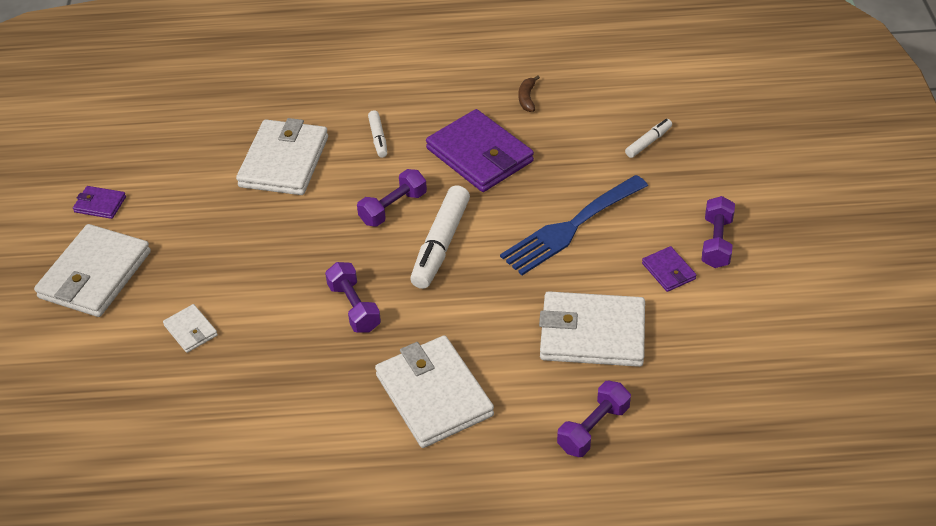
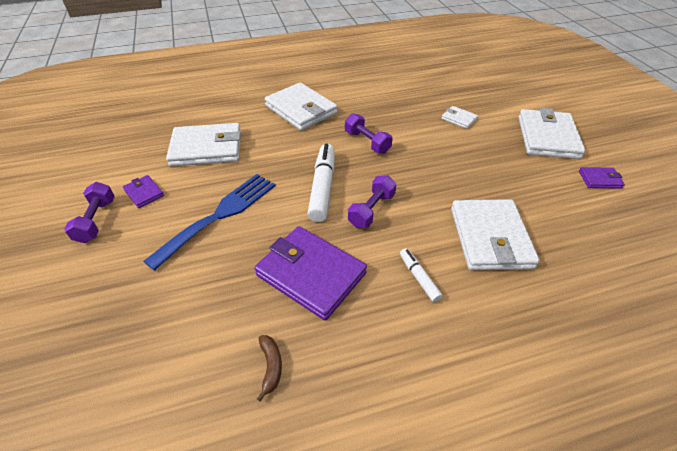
camera: 165 degrees right, 0 degrees up
(593, 428) = (209, 107): purple dumbbell -> none
(648, 142) = (130, 320): white marker -> none

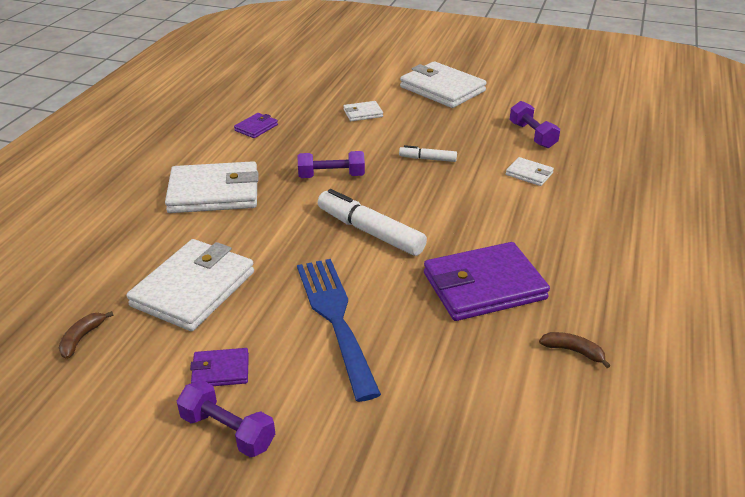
camera: 55 degrees left, 10 degrees down
(143, 135) = (82, 338): none -> brown banana
(371, 210) = (435, 216): purple dumbbell -> purple dumbbell (532, 135)
(419, 278) = (541, 228): white marker -> white marker (428, 159)
(490, 237) = (529, 174): white wallet -> white wallet, size x0.47
(599, 179) = (516, 96): purple wallet -> purple wallet (256, 128)

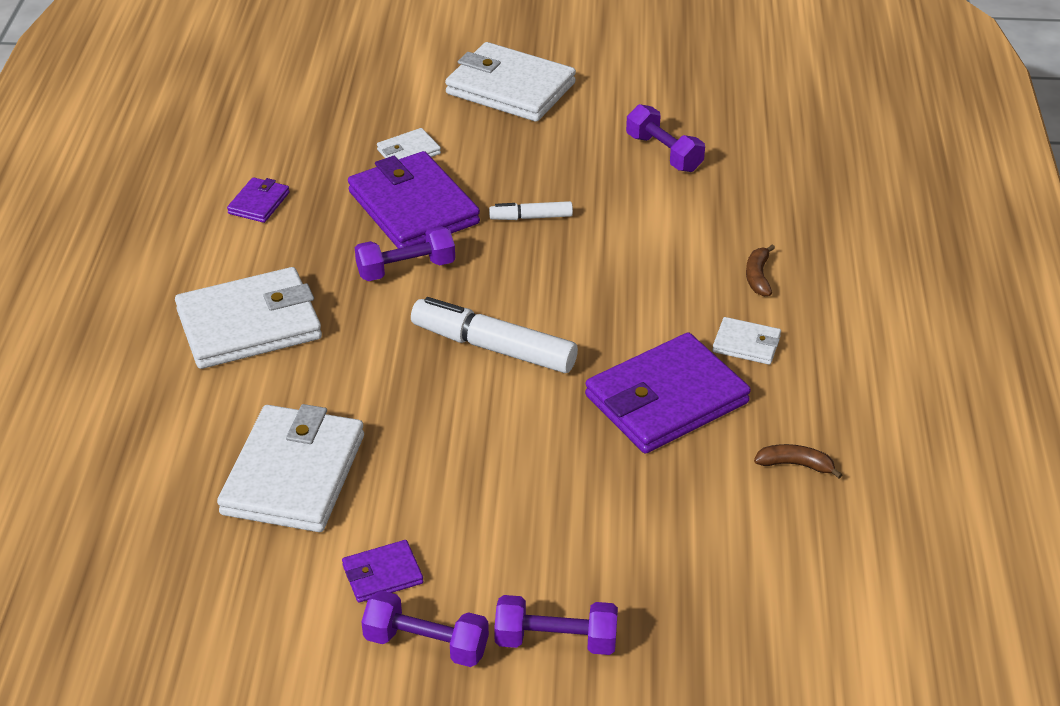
camera: 15 degrees left, 5 degrees up
(82, 338) = (181, 570): brown banana -> brown banana (758, 277)
(330, 451) = (556, 640): none -> purple dumbbell
(335, 318) = (496, 478): blue fork -> none
(352, 143) = (413, 207): none -> purple wallet
(529, 174) = (677, 219): white wallet -> white wallet (746, 344)

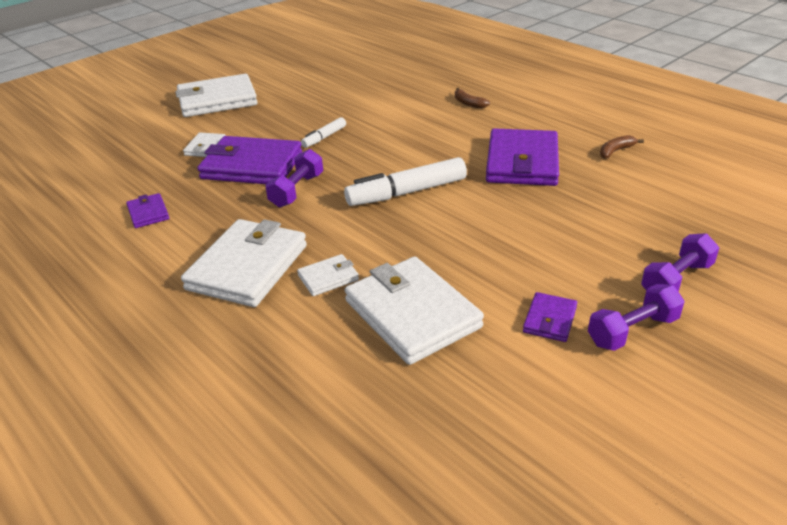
camera: 45 degrees left, 5 degrees down
(664, 153) = (342, 86): purple dumbbell -> none
(746, 344) = (512, 126): white wallet -> white wallet (328, 278)

